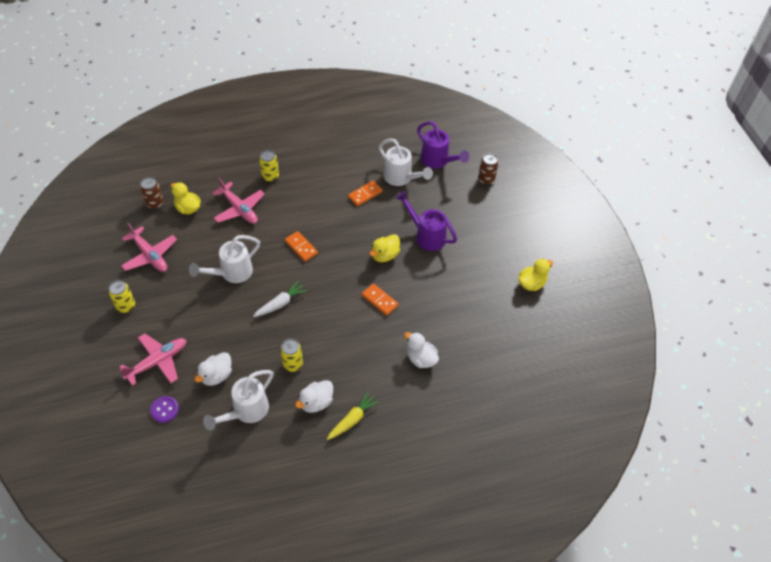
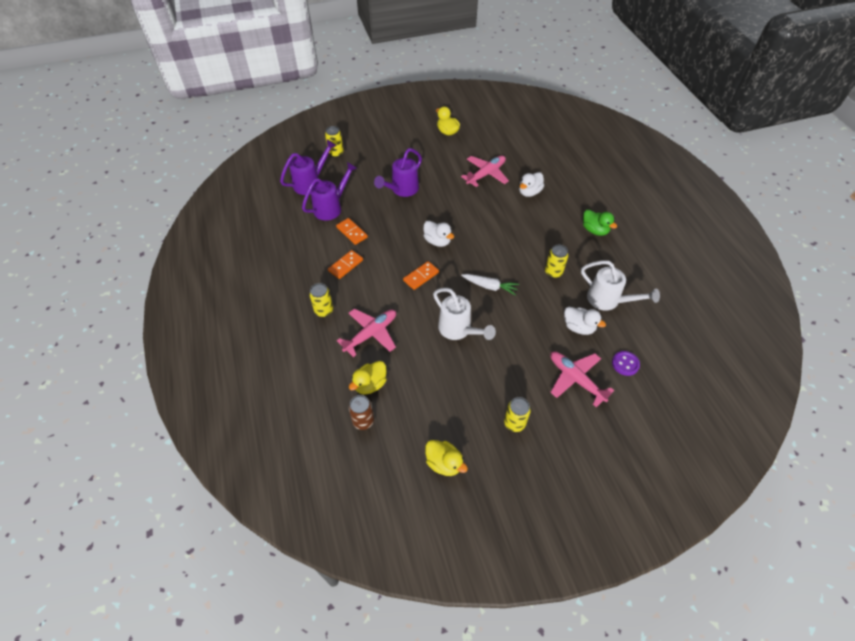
camera: 90 degrees left, 0 degrees up
(150, 255) = (442, 412): pink plane -> pink plane (486, 174)
(280, 303) = (490, 286): white carrot -> white carrot turned 150 degrees clockwise
(316, 402) = (586, 254): white duck -> white duck (437, 241)
(353, 419) = (594, 230): yellow carrot -> green duck
(379, 300) = (476, 218): orange domino -> orange domino (345, 265)
(385, 255) = (426, 216): yellow duck -> yellow duck (444, 463)
(401, 178) = (331, 207): white watering can -> purple watering can
(486, 180) = (336, 153): brown can -> yellow can

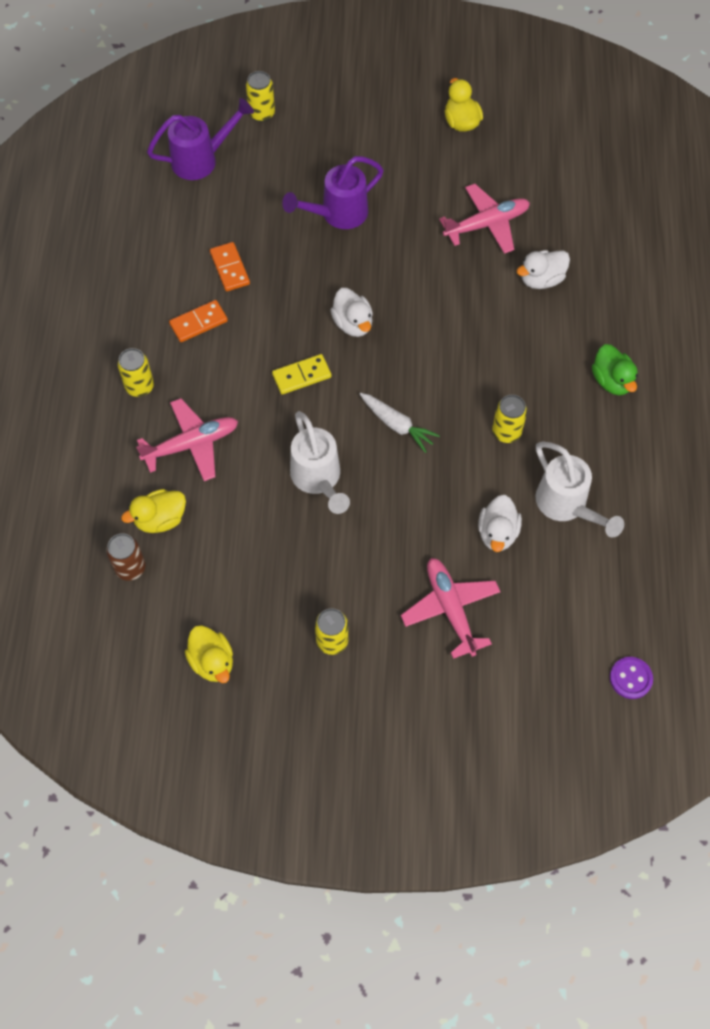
camera: 20 degrees right, 10 degrees up
(331, 207) = (216, 214): purple watering can -> none
(421, 276) = (302, 376): orange domino -> yellow domino
(578, 327) = (497, 533): white duck -> white duck turned 45 degrees clockwise
(625, 364) = (536, 611): purple button -> purple button (630, 678)

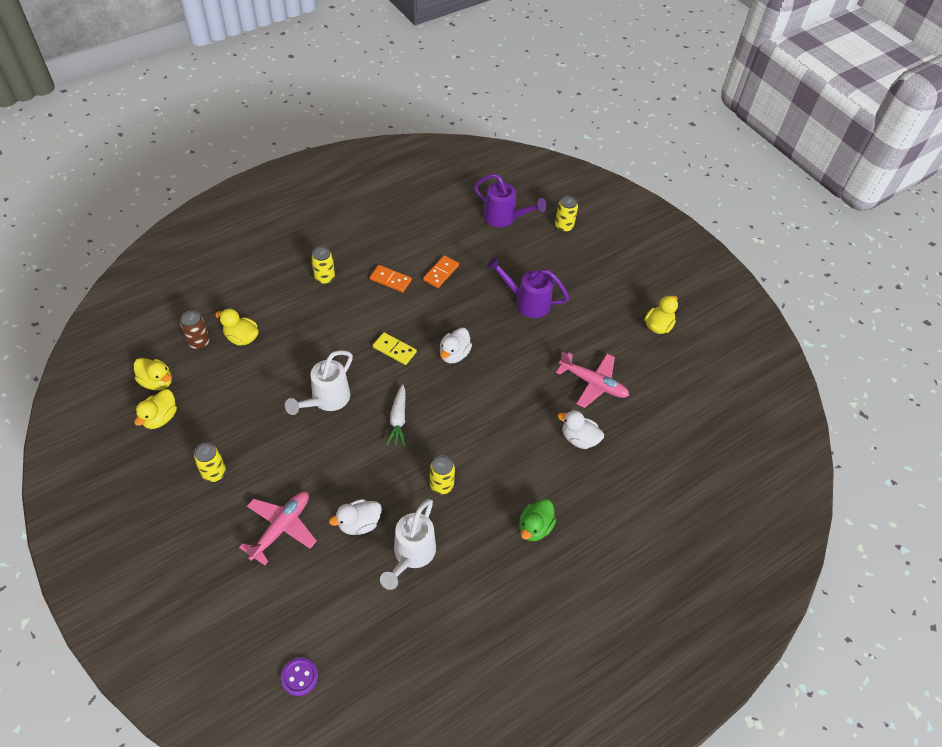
camera: 50 degrees right, 10 degrees down
(155, 641) = (157, 382): none -> yellow duck
(192, 444) = (304, 324): pink plane -> none

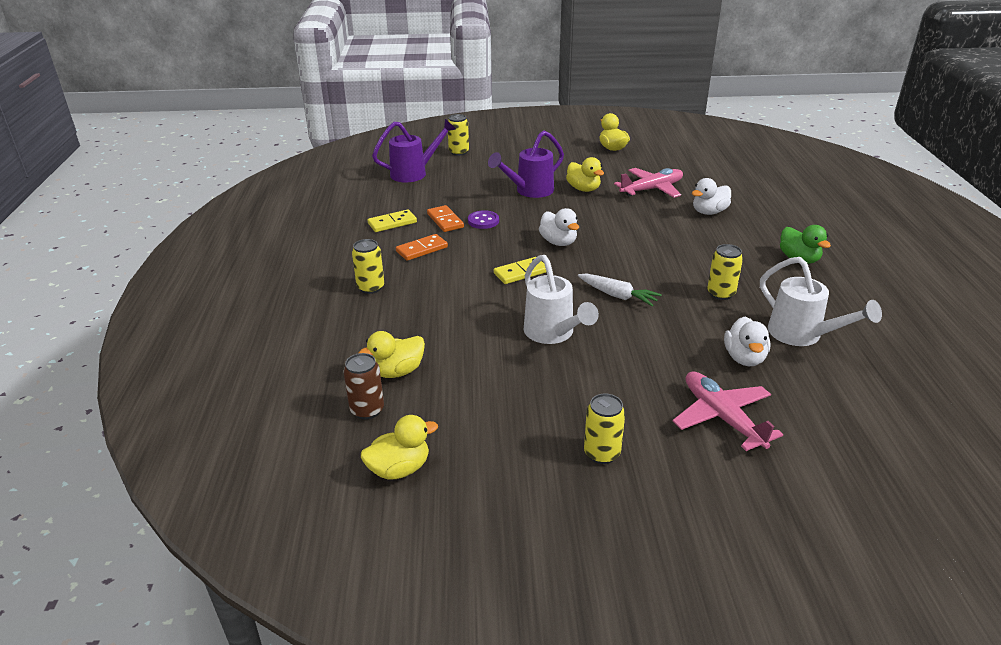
camera: 55 degrees left, 20 degrees down
(160, 418) = (468, 482): yellow duck -> yellow duck (583, 189)
(299, 677) = (948, 460): purple button -> purple button (483, 221)
(416, 245) = (392, 223): none -> yellow domino

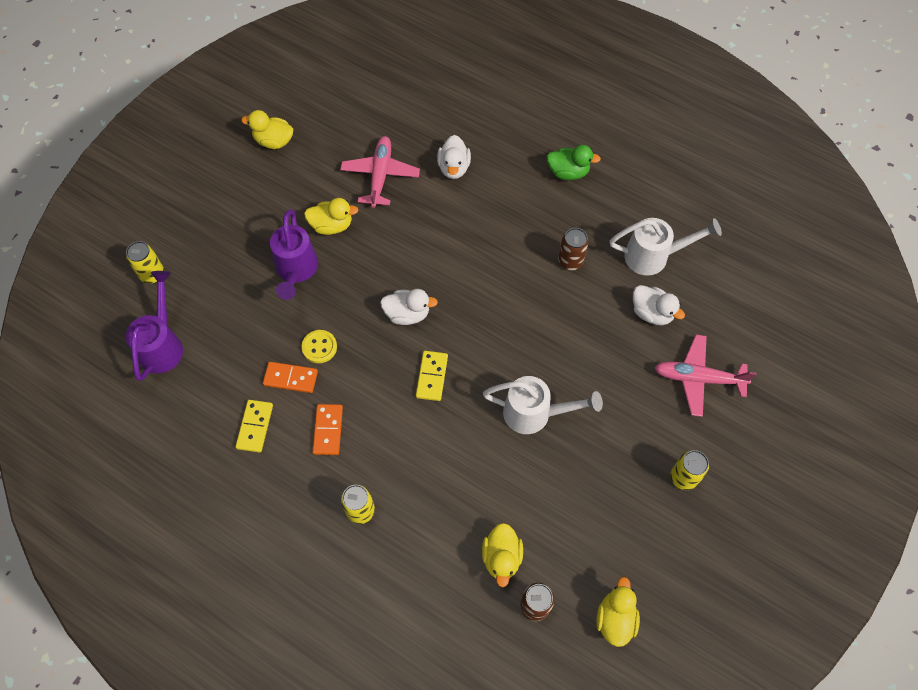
camera: 55 degrees left, 30 degrees up
(483, 221) = (319, 347): purple button -> yellow button
(617, 296) = (520, 331): white carrot -> none
(721, 294) = (570, 261): yellow can -> brown can

